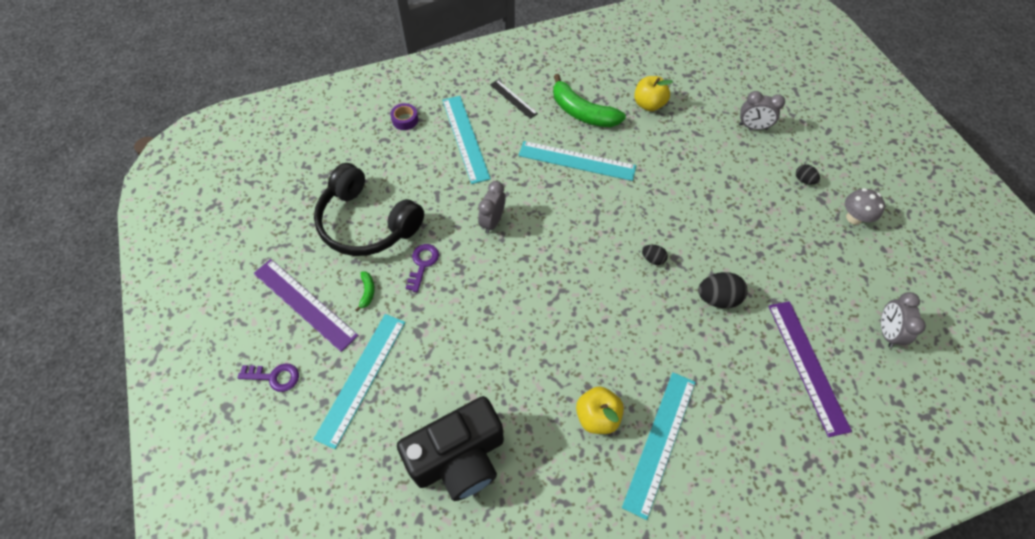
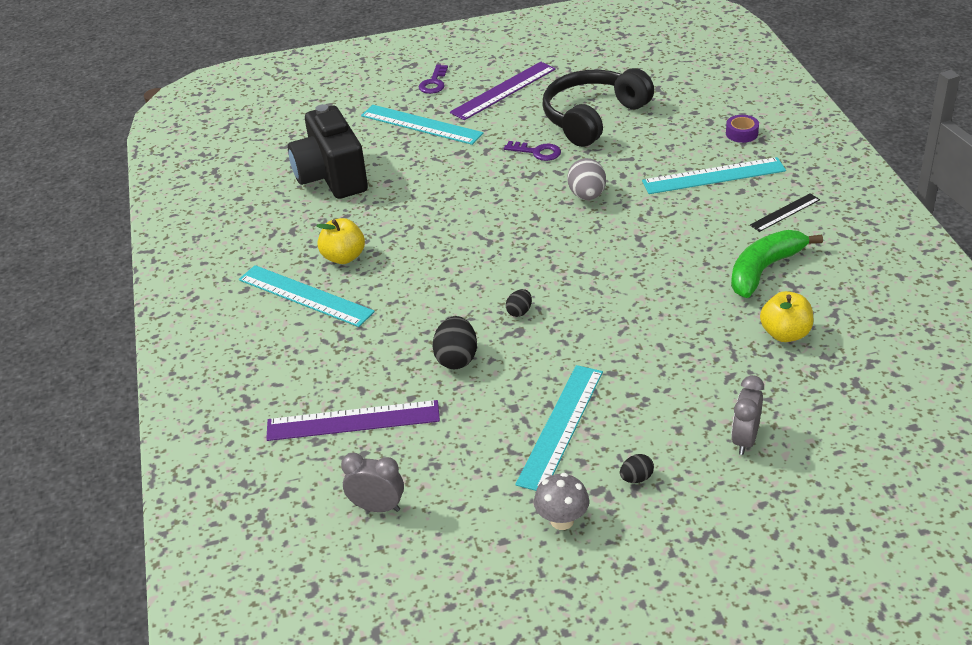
camera: 100 degrees right, 20 degrees down
(367, 292) = (510, 122): green banana -> none
(492, 221) = (587, 195): grey clock -> grey egg
(577, 161) = (676, 261): turquoise ruler -> turquoise ruler (560, 426)

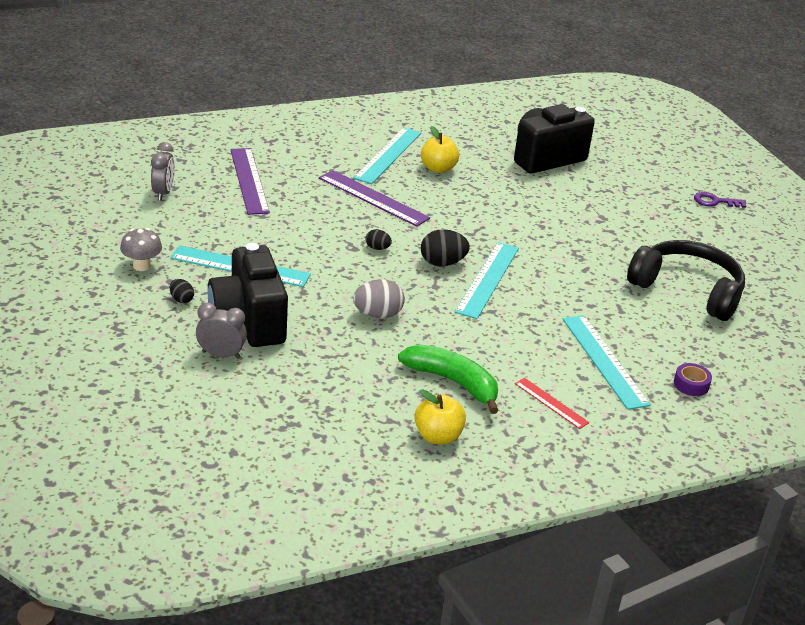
camera: 75 degrees right, 5 degrees down
(421, 124) = (640, 197): turquoise ruler -> turquoise ruler (487, 279)
(456, 359) = (317, 220): black egg -> black egg (442, 263)
(503, 90) = (717, 239): purple ruler -> purple ruler (373, 198)
(537, 152) = (615, 258): purple key -> none
(587, 195) = (551, 284): grey egg -> grey egg (378, 314)
(676, 417) = (249, 321): none -> black camera
(785, 212) = (551, 403): black ruler -> red ruler
(785, 334) = (358, 387): yellow apple -> yellow apple (438, 436)

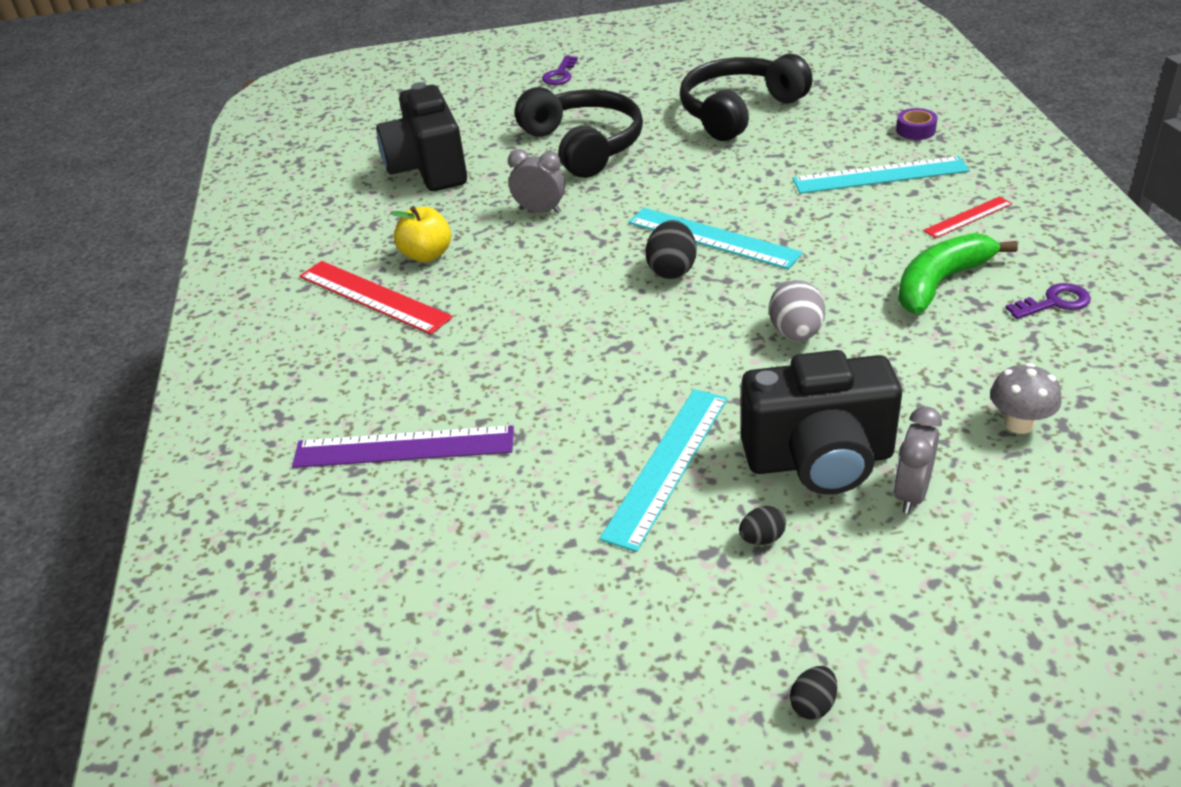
camera: 70 degrees left, 5 degrees up
(142, 266) = (656, 591): grey mushroom -> grey mushroom (1019, 423)
(163, 193) = (415, 560): grey clock -> grey clock (540, 211)
(373, 198) = (492, 318): purple ruler -> none
(377, 248) = (629, 323): black egg -> black egg (813, 704)
(388, 155) = (374, 296): turquoise ruler -> red ruler
(438, 436) = (1054, 302): yellow apple -> purple key
(602, 219) = (584, 145): none -> black headphones

